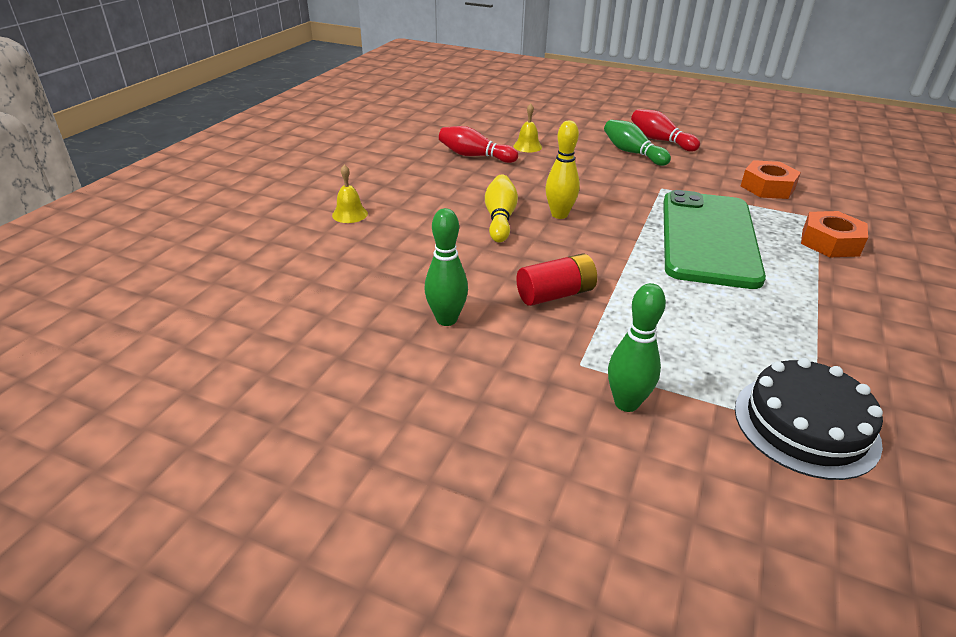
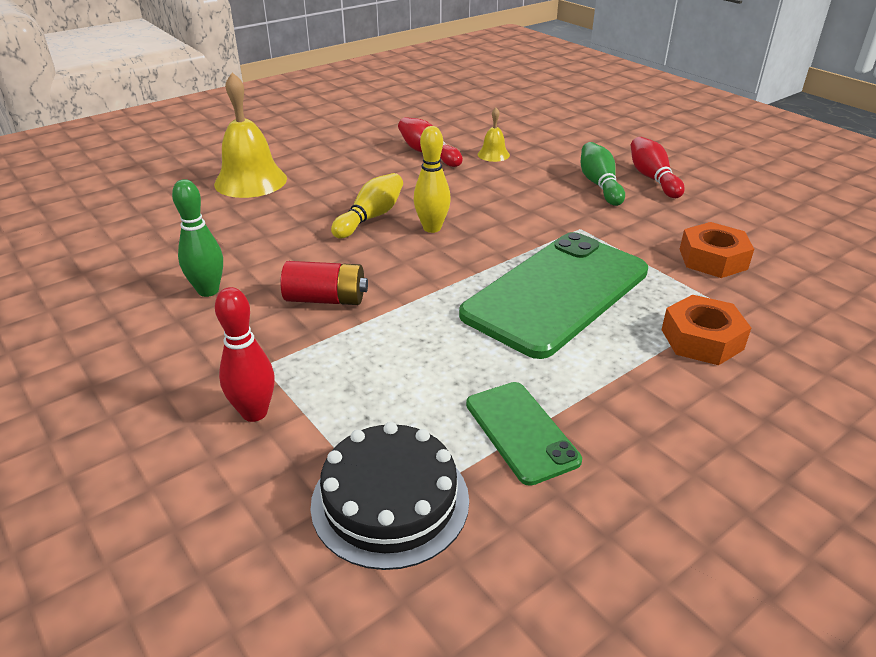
camera: 30 degrees right, 0 degrees up
(350, 214) = (250, 181): yellow bell -> yellow bell, size x2.07
(626, 403) = (254, 413): green bowling pin -> red bowling pin
(815, 342) = (521, 432): none -> green phone

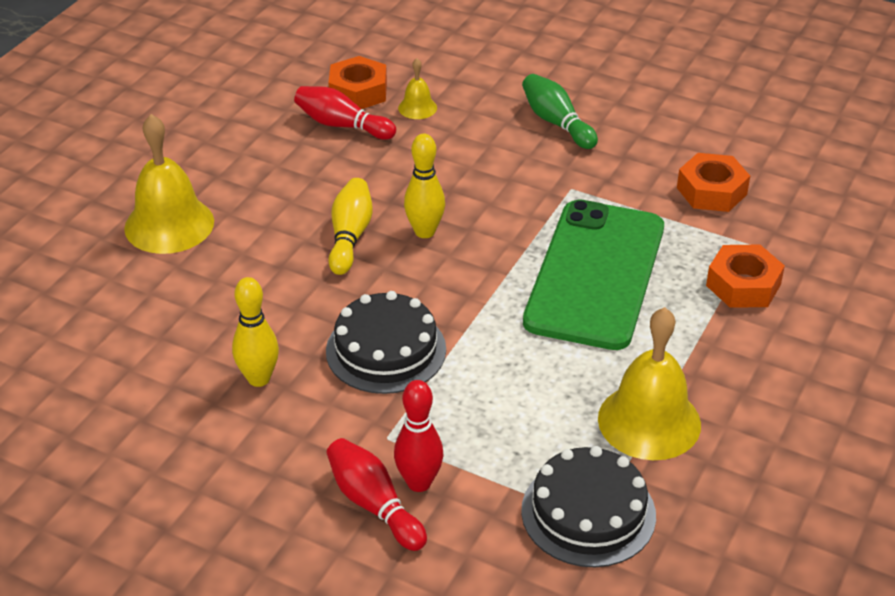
camera: 25 degrees left, 5 degrees up
(208, 291) = (259, 379): green bowling pin -> yellow bowling pin
(326, 299) = (386, 350): red battery -> black cake
(457, 138) = (358, 92): none -> orange nut
(521, 432) = (649, 421): green phone -> yellow bell
(652, 178) = (605, 98): red bowling pin -> red bowling pin (374, 505)

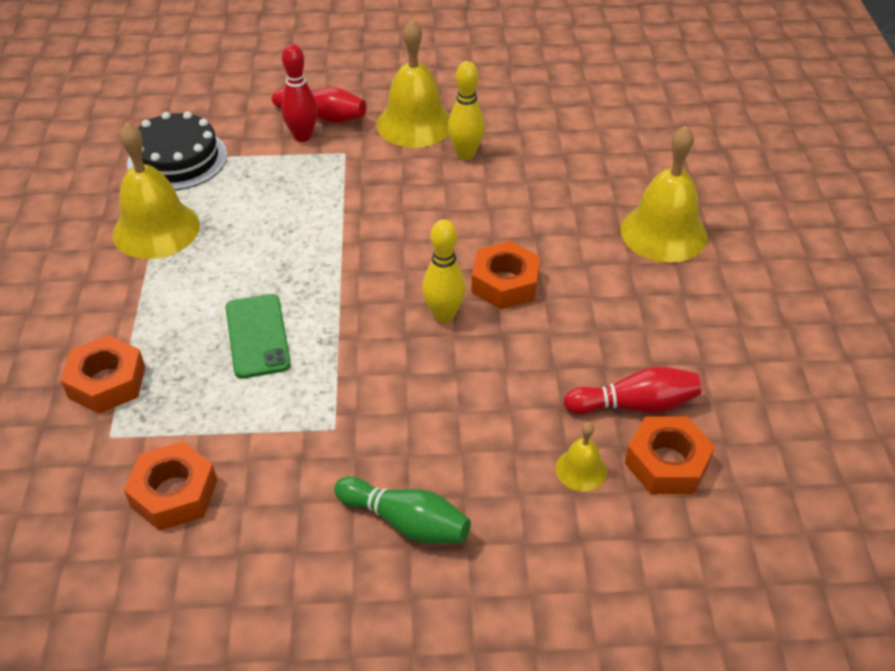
camera: 150 degrees right, 5 degrees up
(276, 444) = (415, 124): none -> yellow bell
(350, 236) = (505, 283): yellow bowling pin -> orange nut
(386, 350) = (392, 205): black cake -> none
(595, 274) = (257, 336): green phone -> green phone, size x0.51

